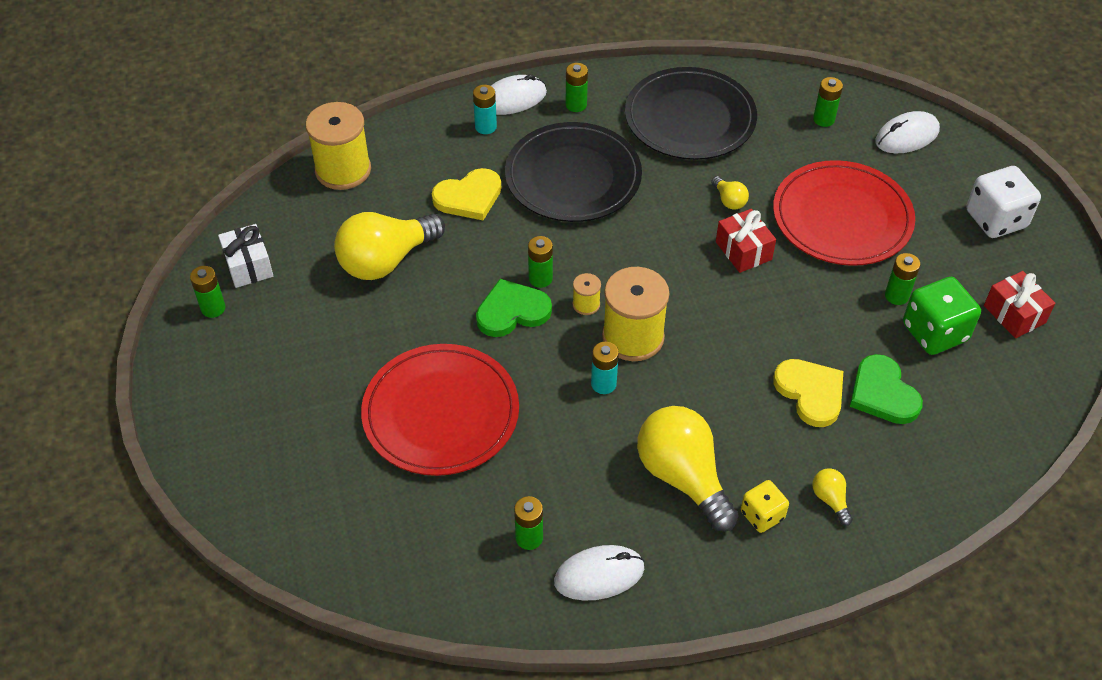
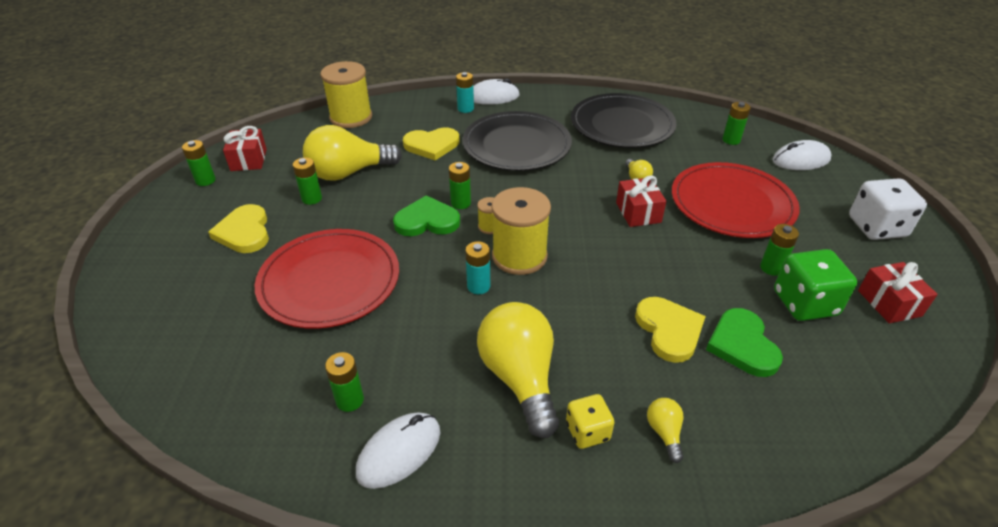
camera: 15 degrees right, 10 degrees down
(248, 266) = (248, 160): white gift -> red gift
(307, 371) = (244, 232): none -> yellow heart
(576, 105) = (537, 106): green battery -> green battery (312, 198)
(599, 575) = (399, 452): white mouse -> white mouse turned 45 degrees counterclockwise

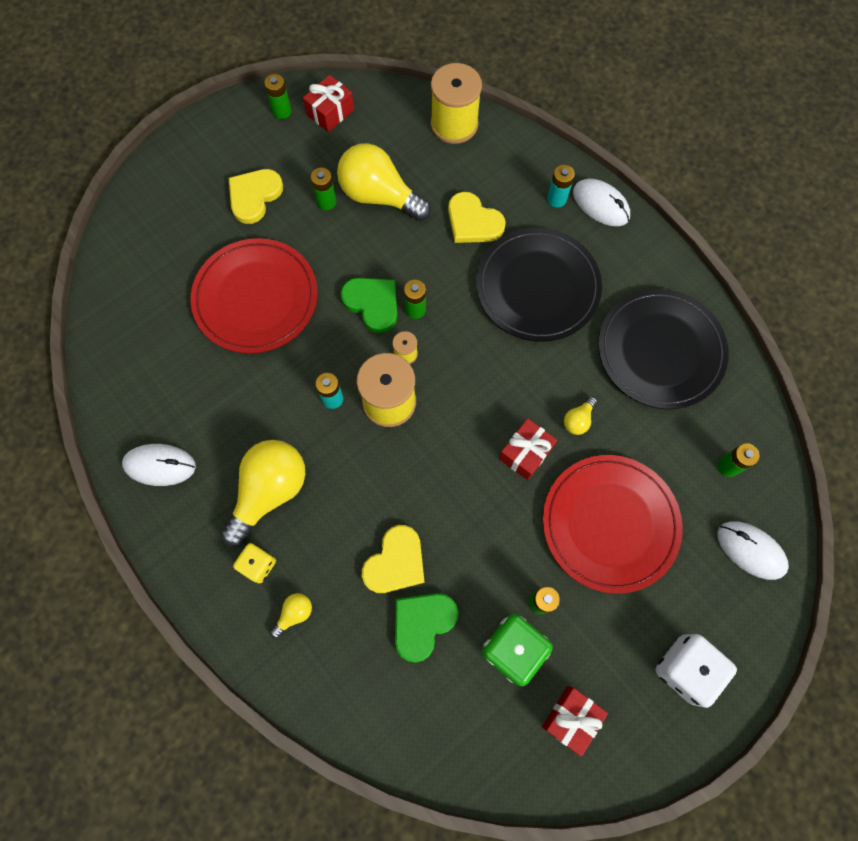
camera: 50 degrees right, 30 degrees up
(350, 400) = (173, 404): green battery -> none

